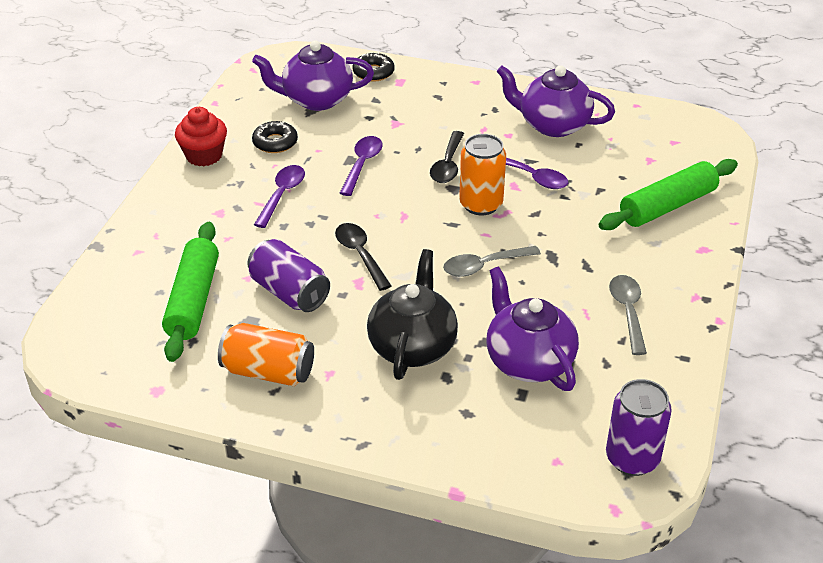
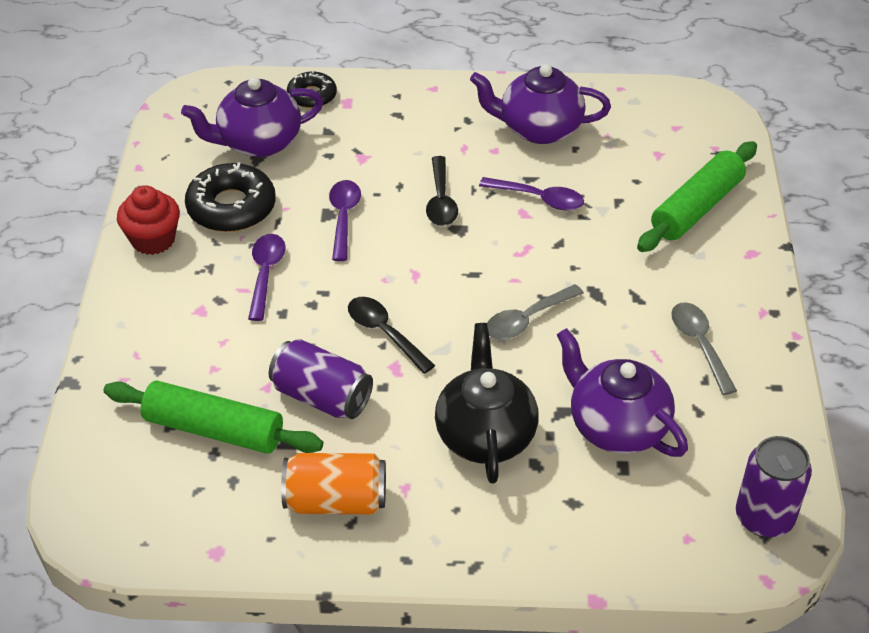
camera: 15 degrees left, 5 degrees up
(193, 300) = (214, 429): green rolling pin -> green rolling pin turned 60 degrees counterclockwise
(275, 142) = (231, 207): black donut -> black donut, size x1.66
(481, 204) = (495, 243): orange can -> none

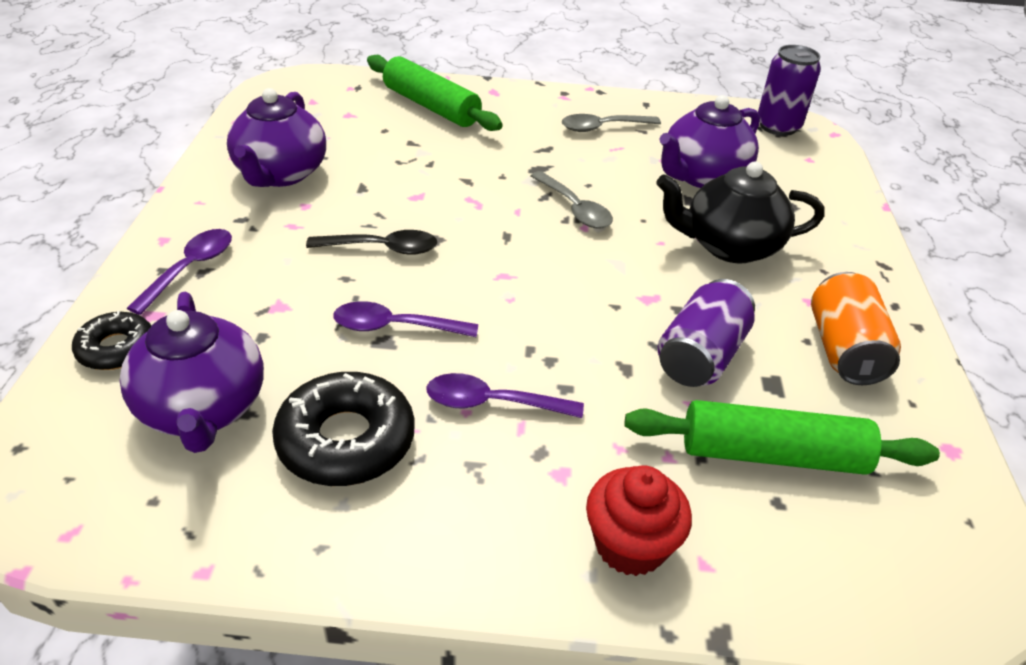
camera: 90 degrees left, 5 degrees down
(153, 240) = (401, 539): red cupcake -> red cupcake (630, 545)
(214, 429) = (772, 454): green rolling pin -> green rolling pin turned 75 degrees clockwise
(384, 333) = (597, 303): black spoon -> none
(539, 199) = (397, 185): purple spoon -> purple spoon (190, 269)

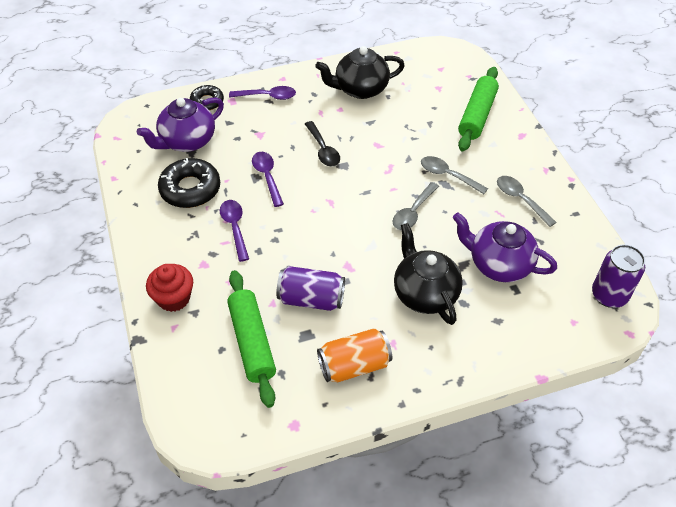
camera: 70 degrees right, 10 degrees up
(280, 174) = (360, 89): purple teapot -> black teapot
(524, 161) = (448, 175): none -> grey spoon

